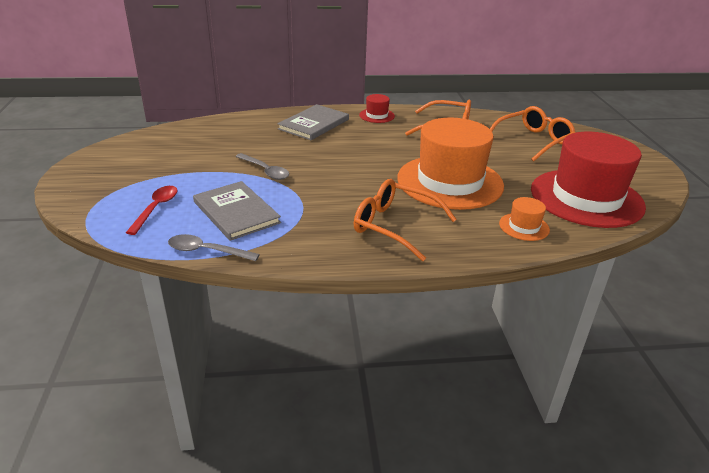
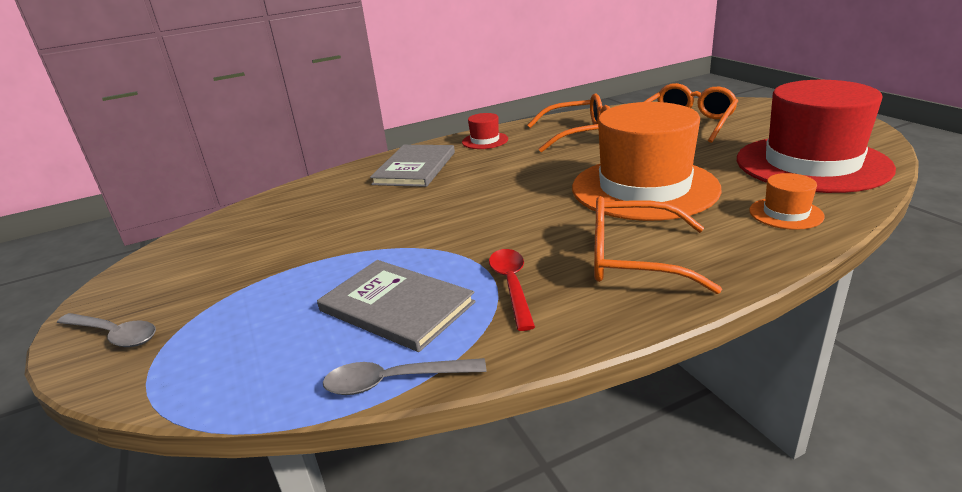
camera: 15 degrees left, 5 degrees down
(156, 208) = (264, 339): red spoon -> red spoon (512, 285)
(265, 171) = (395, 239): grey spoon -> grey spoon (114, 335)

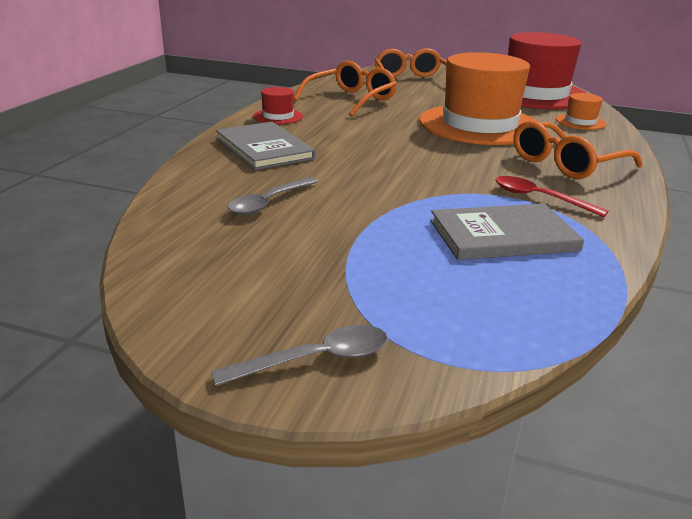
camera: 50 degrees left, 0 degrees up
(394, 381) = (607, 270): grey spoon -> grey spoon (268, 203)

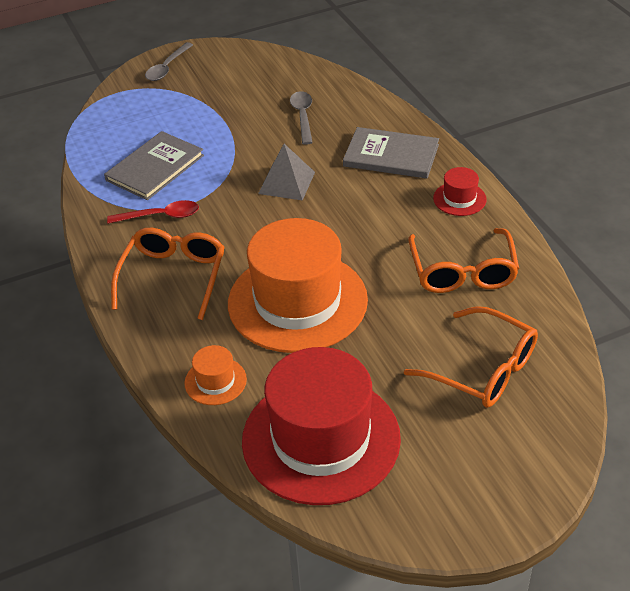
camera: 140 degrees right, 15 degrees up
(382, 170) = (286, 182): none -> grey pyramid

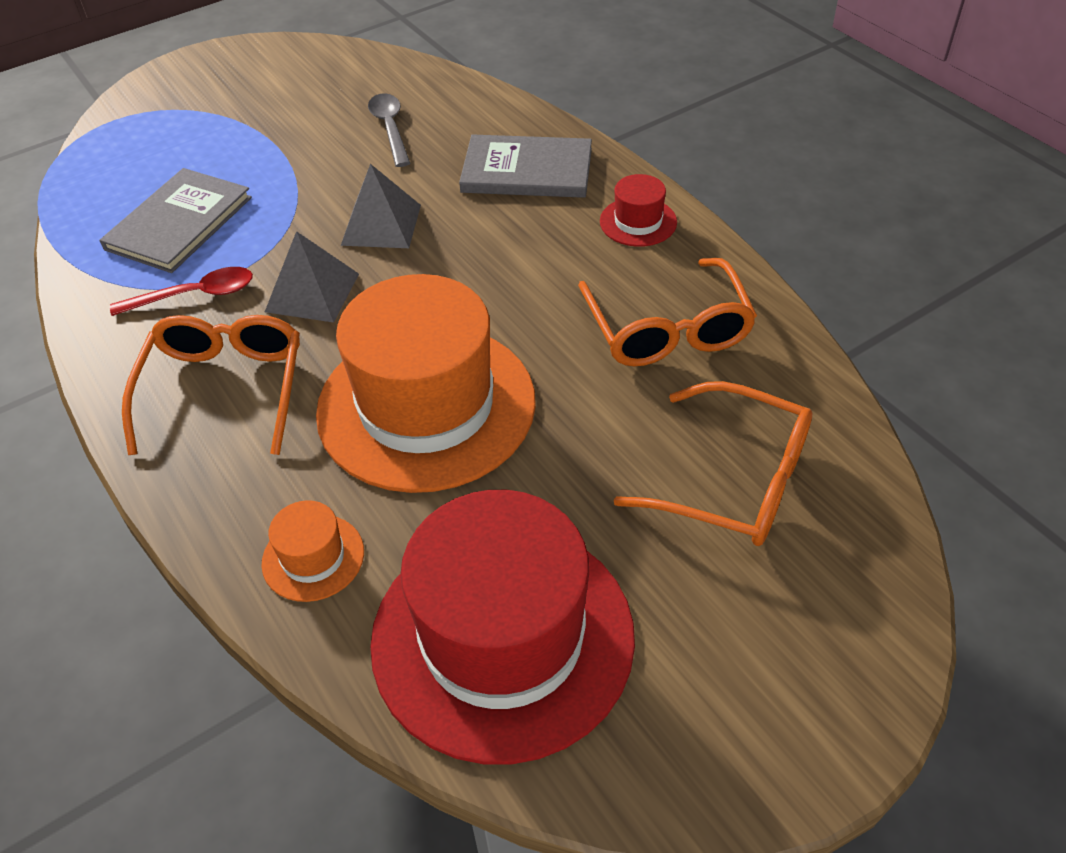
camera: 10 degrees left, 5 degrees up
(167, 68) = (184, 80): grey spoon -> none
(235, 222) = (312, 292): none -> grey pyramid

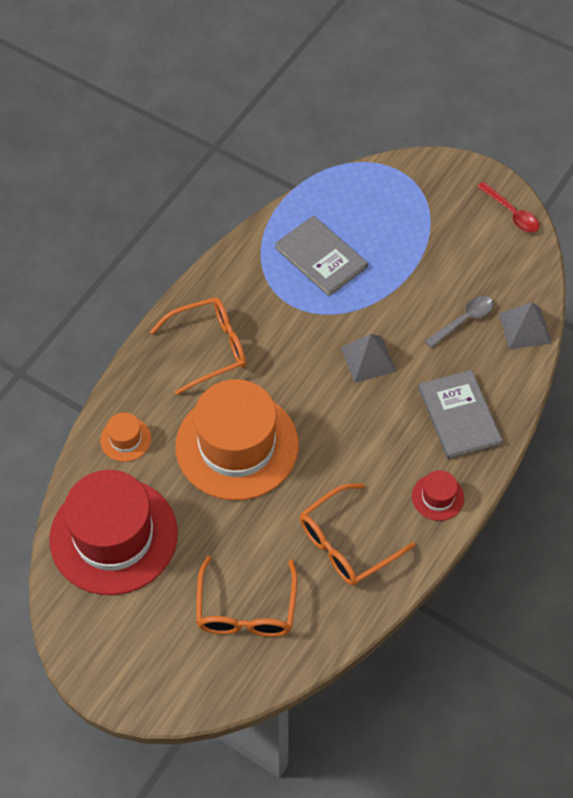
camera: 65 degrees right, 10 degrees up
(179, 223) = (321, 257): grey book -> grey book turned 45 degrees clockwise
(195, 295) = (268, 298): red spoon -> red spoon (511, 213)
(312, 292) = (296, 352): grey pyramid -> grey pyramid (525, 328)

